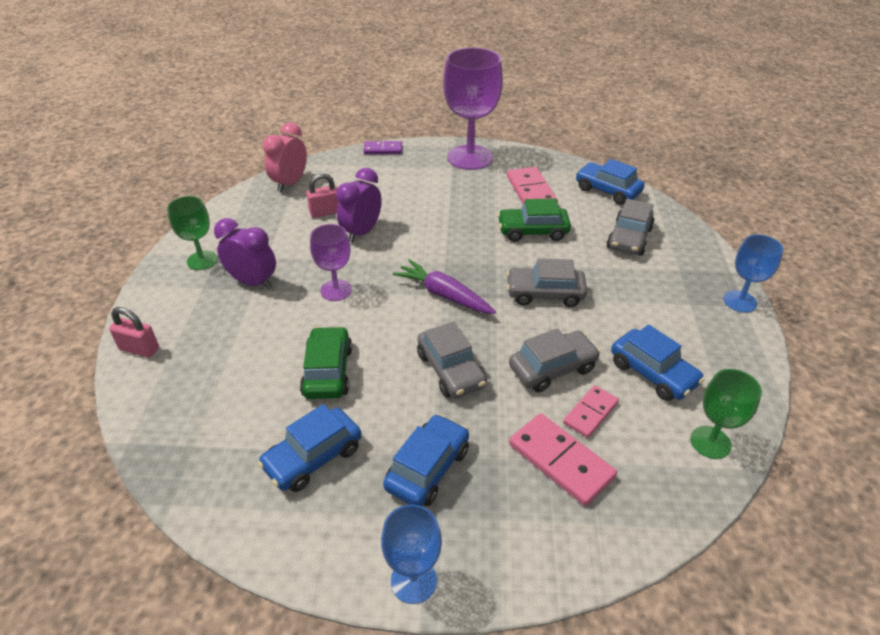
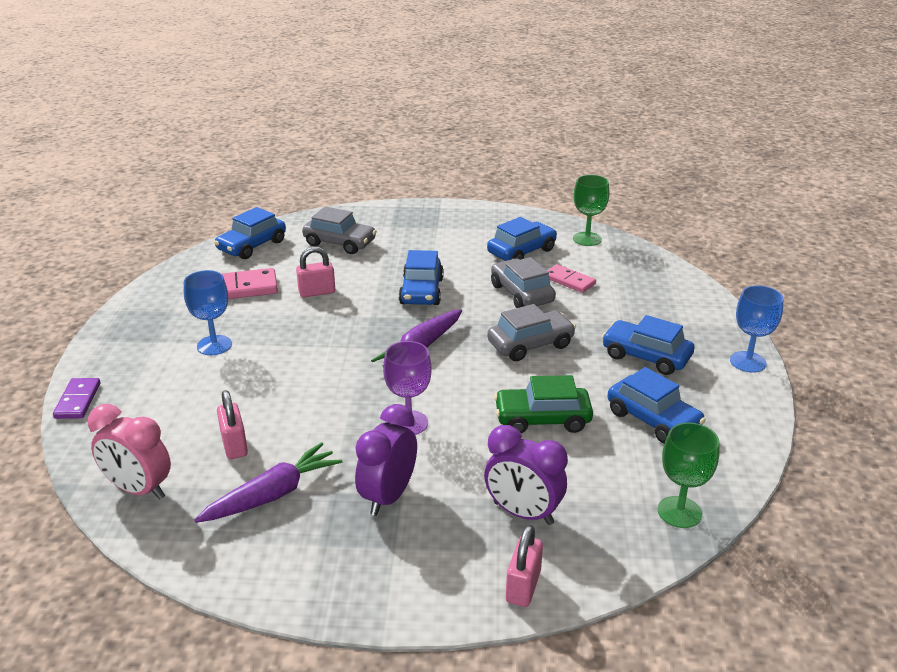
camera: 90 degrees left, 10 degrees down
(202, 260) = (331, 559): green goblet -> green goblet (679, 512)
(270, 232) = (273, 494): none -> purple carrot
(362, 232) = (292, 410): purple clock -> purple clock (523, 513)
(470, 157) = (139, 327): purple goblet -> none
(532, 231) = (317, 292): green car -> pink padlock
(545, 294) = (421, 291): grey car -> blue car
(560, 461) = (620, 296): pink domino -> none
(740, 301) = (435, 208): blue goblet -> blue goblet (214, 345)

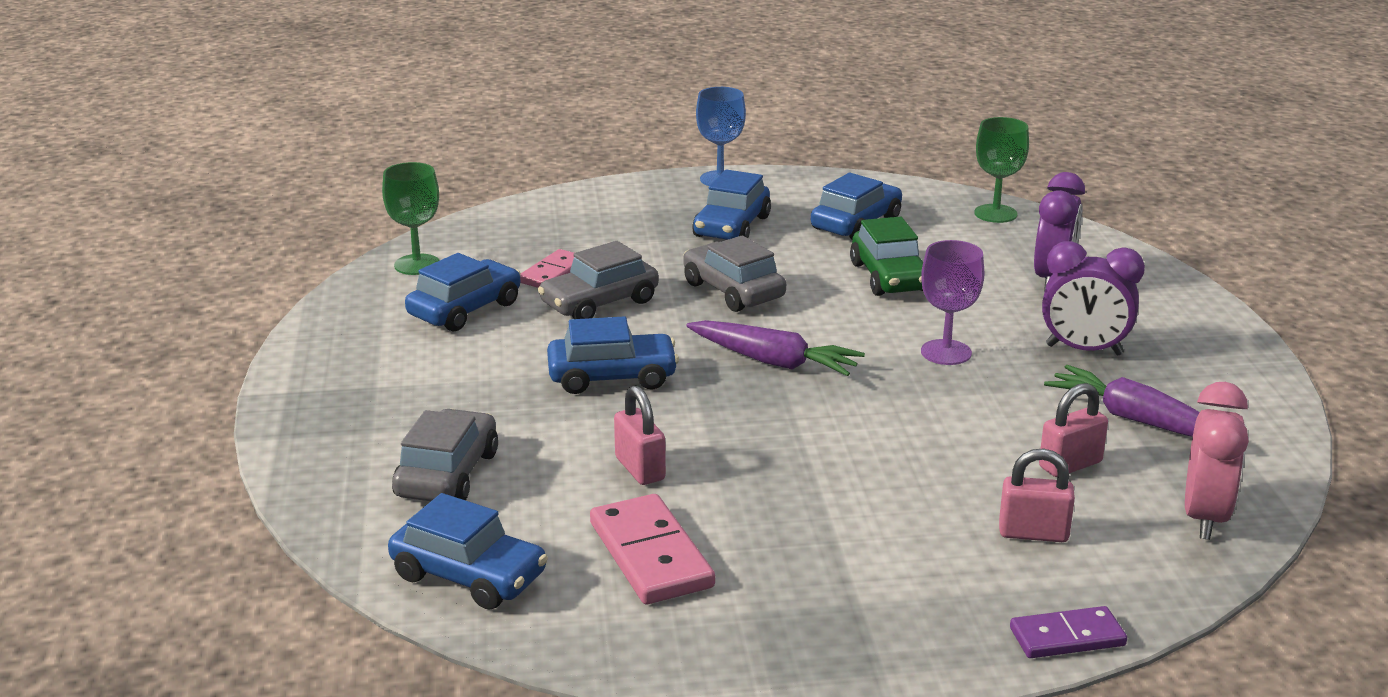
camera: 100 degrees left, 5 degrees down
(214, 345) = (844, 537): blue goblet -> none
(521, 251) = (465, 309): blue car -> blue car turned 90 degrees clockwise
(523, 586) = (1150, 275): pink padlock -> pink padlock (1033, 533)

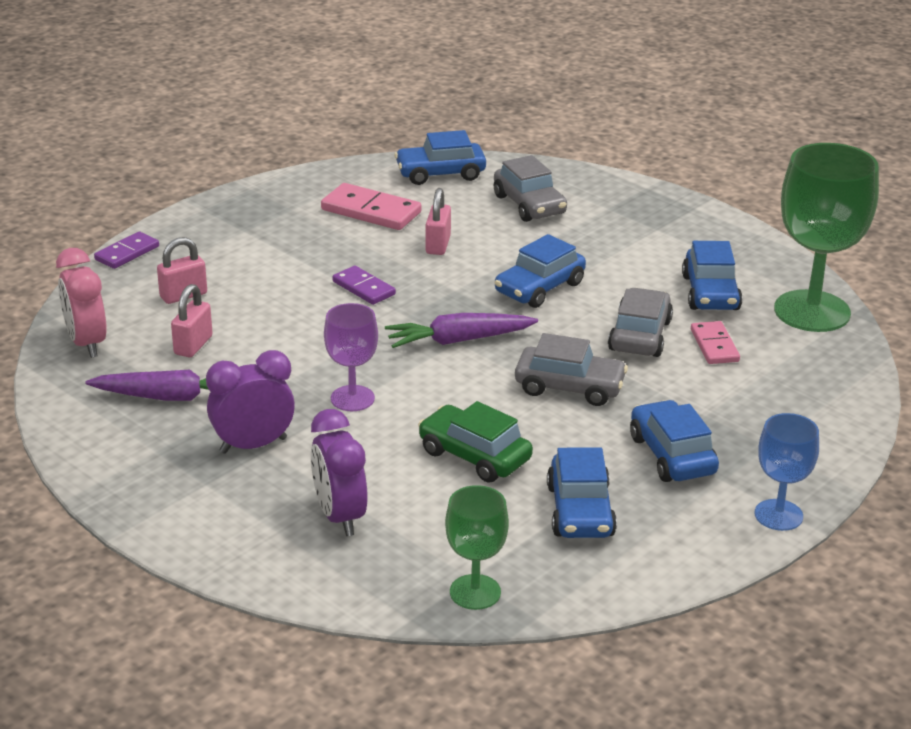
camera: 140 degrees right, 5 degrees up
(417, 265) = (812, 311): green goblet -> green goblet, size x1.86
(640, 469) = (438, 245): pink padlock -> pink padlock turned 75 degrees clockwise
(799, 452) = (363, 288): none -> purple domino

